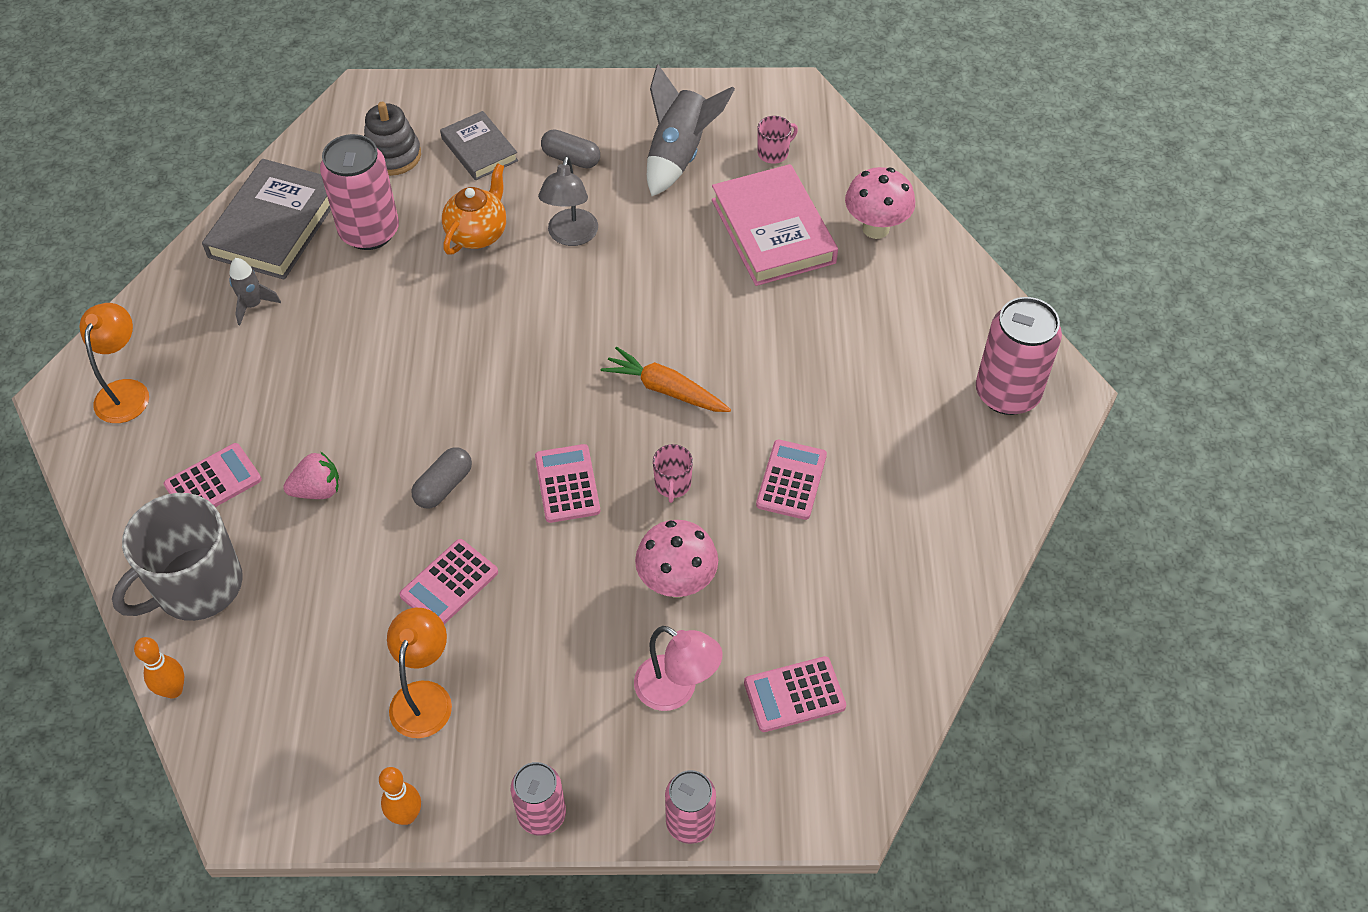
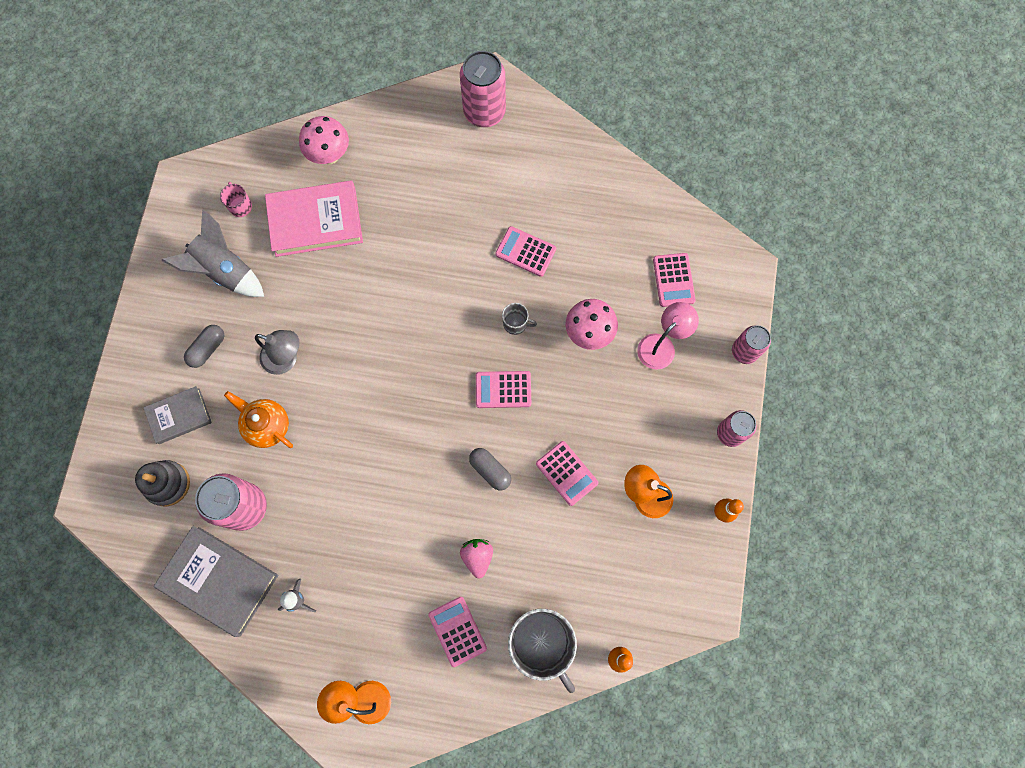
camera: 80 degrees left, 20 degrees up
(665, 389) = (439, 316): orange carrot -> none
(672, 484) = (516, 324): pink mug -> grey mug

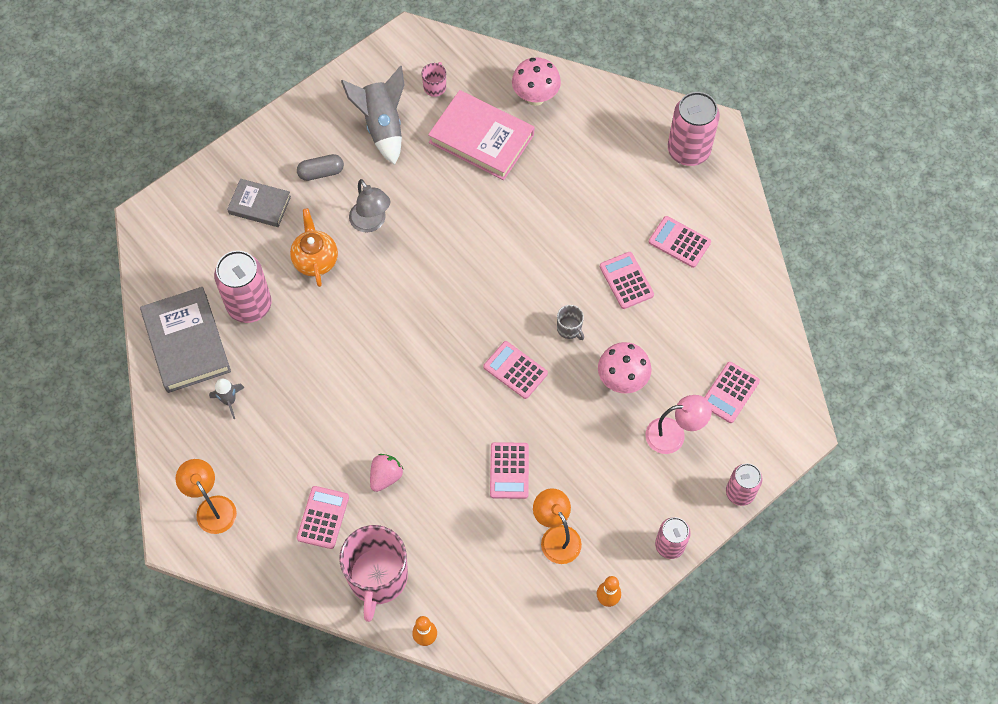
camera: 40 degrees right, 10 degrees down
(167, 483) = (210, 246): grey stacking toy -> none
(490, 470) = (451, 421): grey capsule -> none
(539, 190) = (679, 242): none -> pink calculator
(541, 642) = (377, 578): grey mug -> pink mug

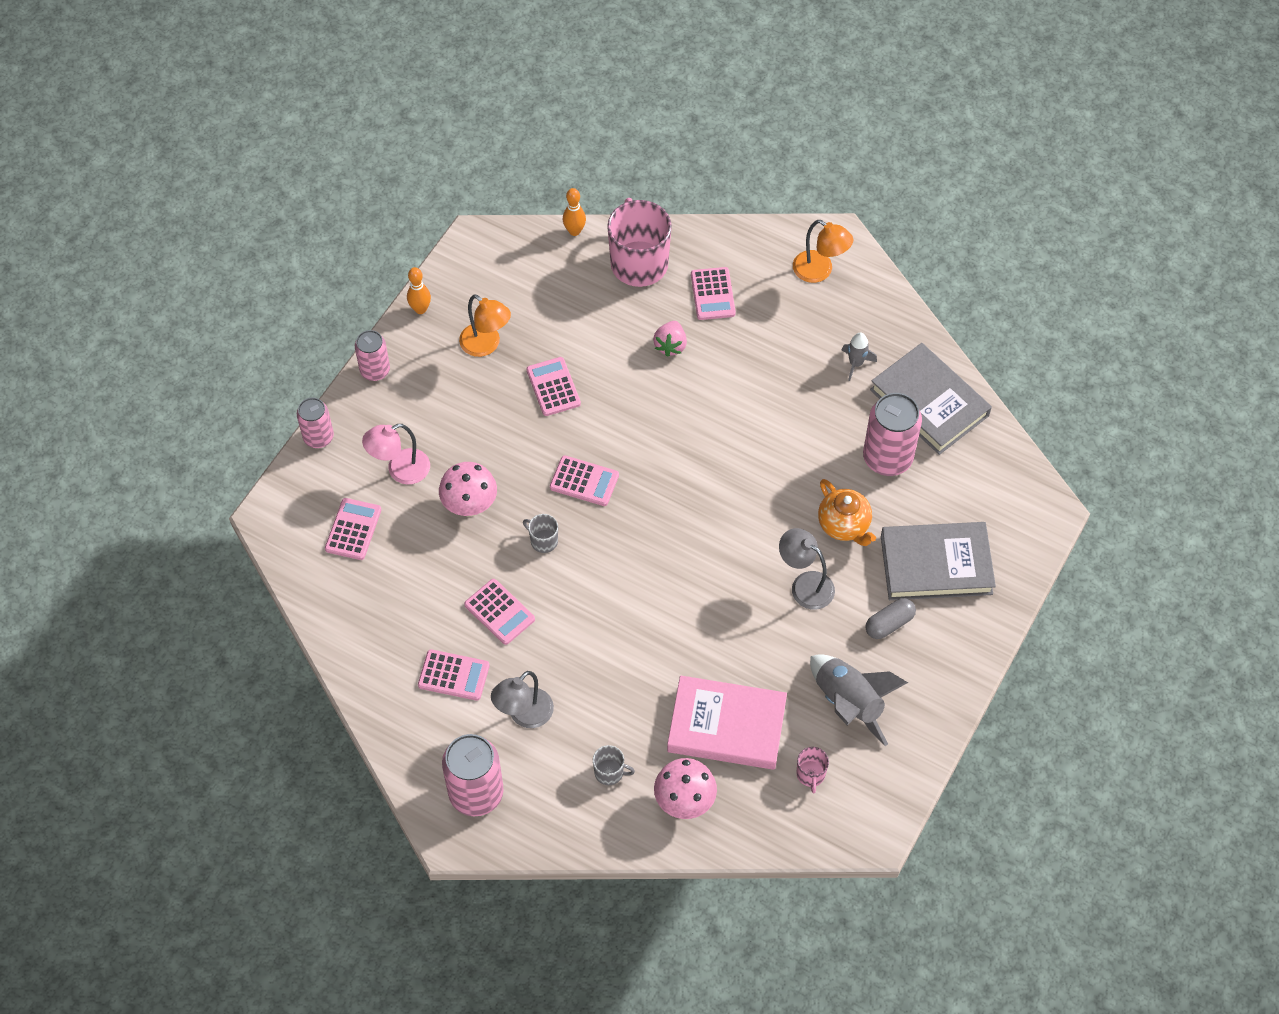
camera: 160 degrees right, 5 degrees down
(259, 205) = (936, 565): grey book -> grey book, size x1.68
(582, 134) = (609, 772): none -> grey mug
(633, 195) = (524, 715): none -> grey lamp

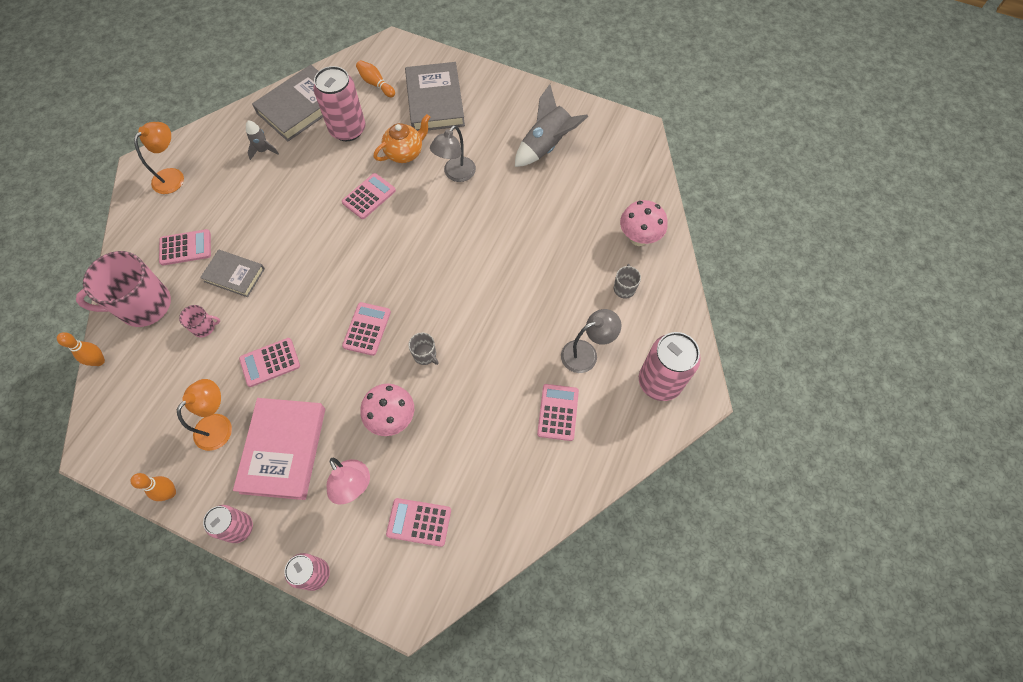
camera: 95 degrees left, 5 degrees up
(499, 612) = (495, 382): pink calculator -> pink calculator (369, 196)
(524, 715) = (586, 353): grey lamp -> grey lamp turned 60 degrees counterclockwise
(543, 541) = (425, 355): grey mug -> grey mug turned 75 degrees counterclockwise
(670, 345) = (234, 275): pink strawberry -> grey book
(726, 726) = (575, 216): pink book -> pink book (284, 450)
(810, 774) = (604, 165): pink mug -> pink mug (204, 327)
(889, 624) = (483, 125): grey capsule -> none
(970, 491) = (376, 84): none -> orange bowling pin

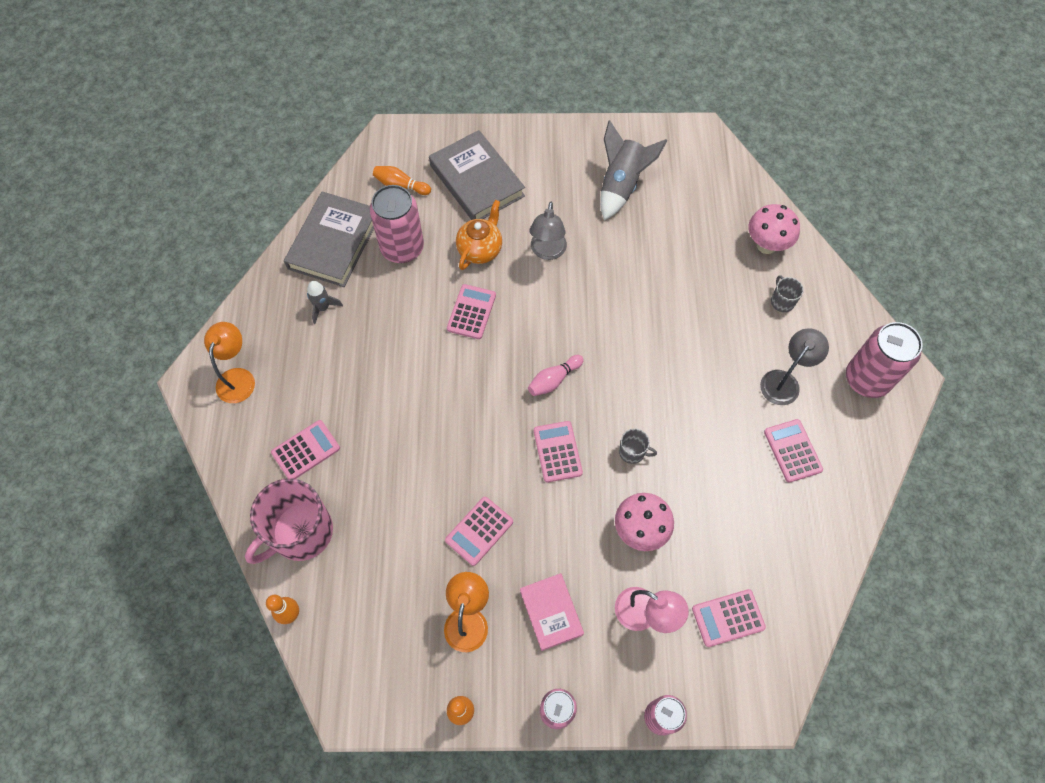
camera: 25 degrees left, 0 degrees up
(204, 327) = (384, 526): pink mug -> none
(234, 275) = (380, 456): grey book -> none
(284, 450) = (551, 612): pink book -> pink book, size x0.60
(399, 273) = (554, 380): none -> pink bowling pin

